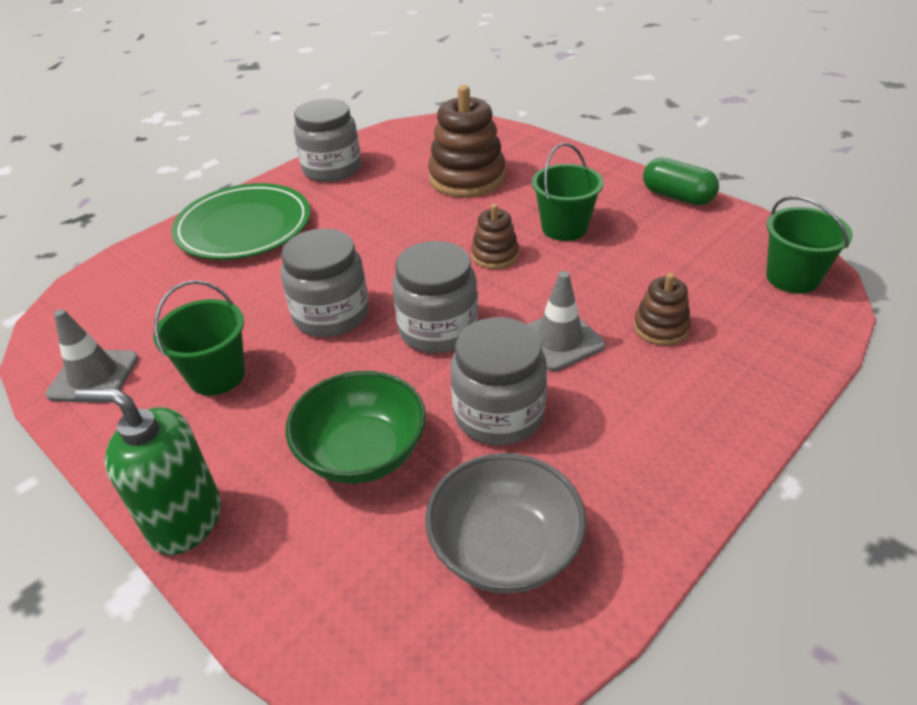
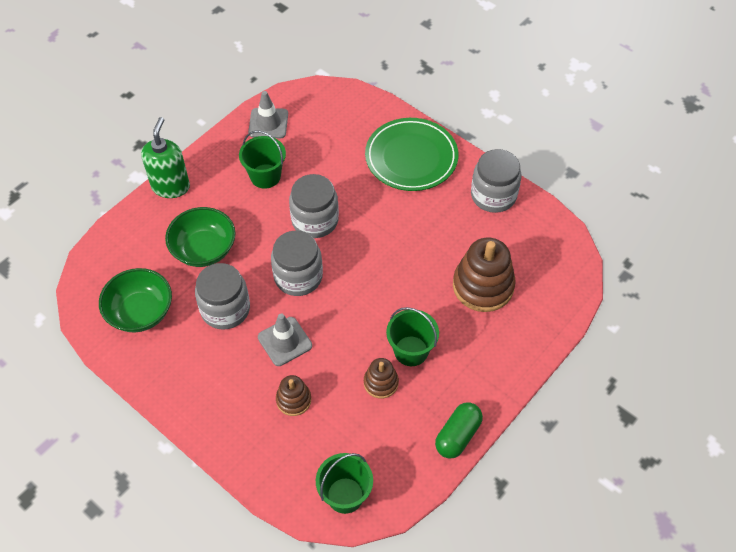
camera: 85 degrees right, 15 degrees up
(495, 255) = (376, 306): brown stacking toy -> brown stacking toy (381, 383)
(505, 548) = (140, 312): grey bowl -> green bowl

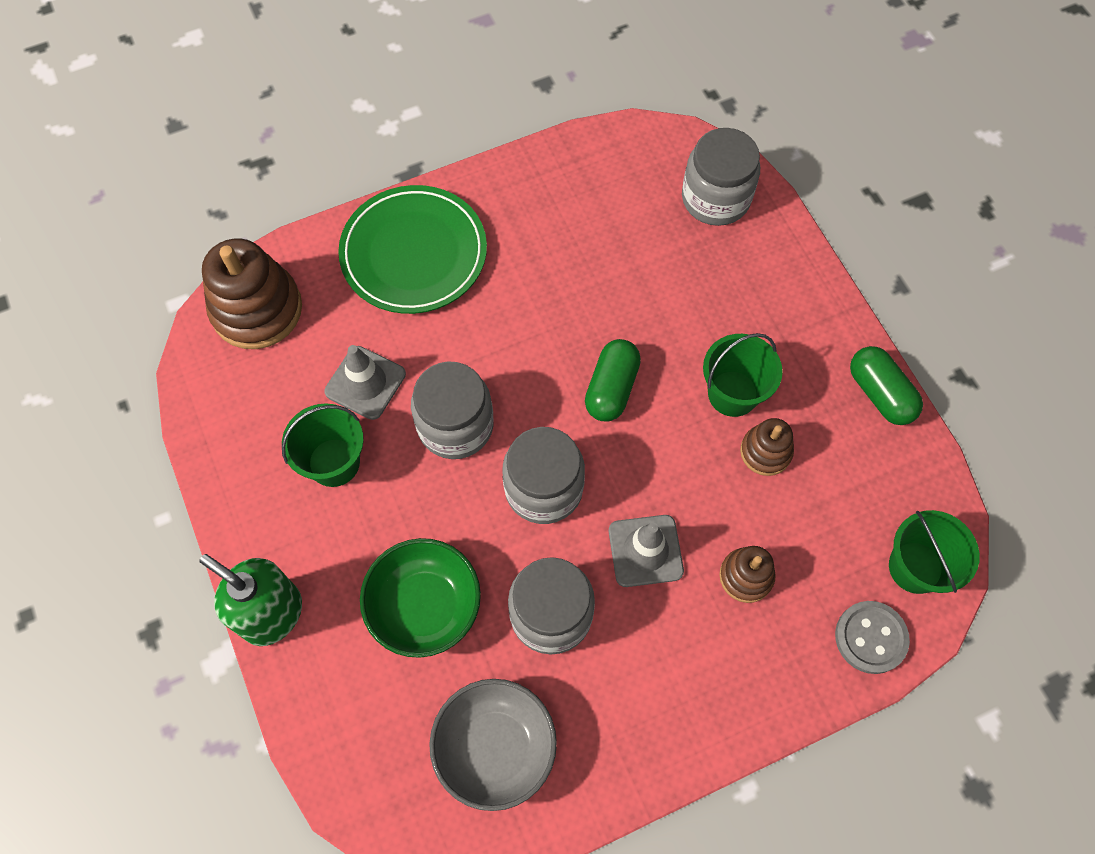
camera: 65 degrees left, 10 degrees up
(140, 312) = (495, 747): green bowl -> grey bowl
(268, 123) = (232, 418): grey traffic cone -> grey traffic cone (365, 383)
(286, 483) = (870, 638): none -> grey button
(379, 286) = (611, 388): none -> green capsule
(483, 286) = (672, 264): brown stacking toy -> brown stacking toy (257, 309)
(493, 195) = (535, 185): grey jar -> grey jar (715, 198)

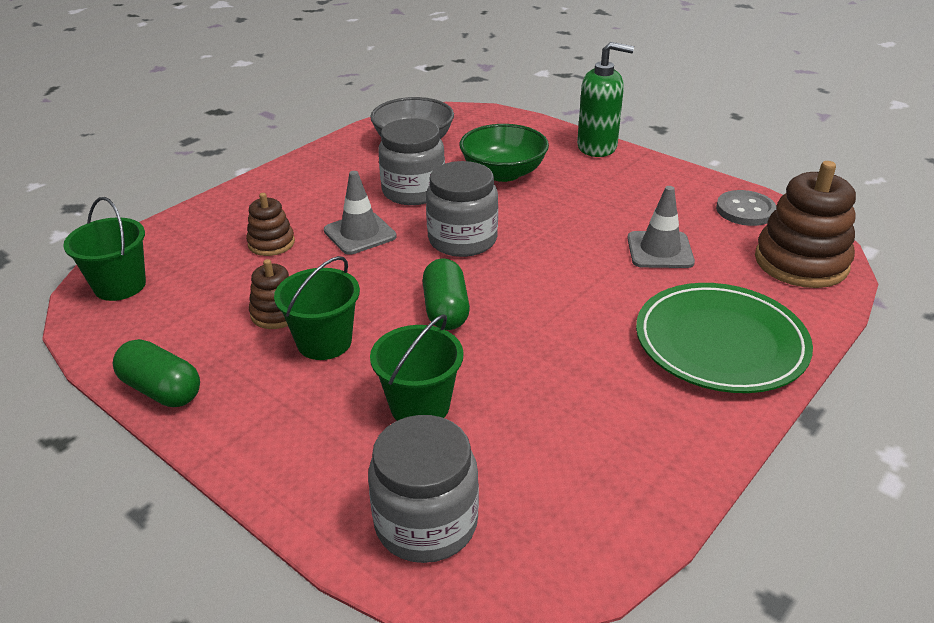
camera: 155 degrees right, 30 degrees down
(334, 462) = (633, 208): green bucket -> green bucket (420, 406)
(455, 425) = (562, 250): grey jar -> none
(870, 638) = (159, 242): grey button -> grey button (745, 210)

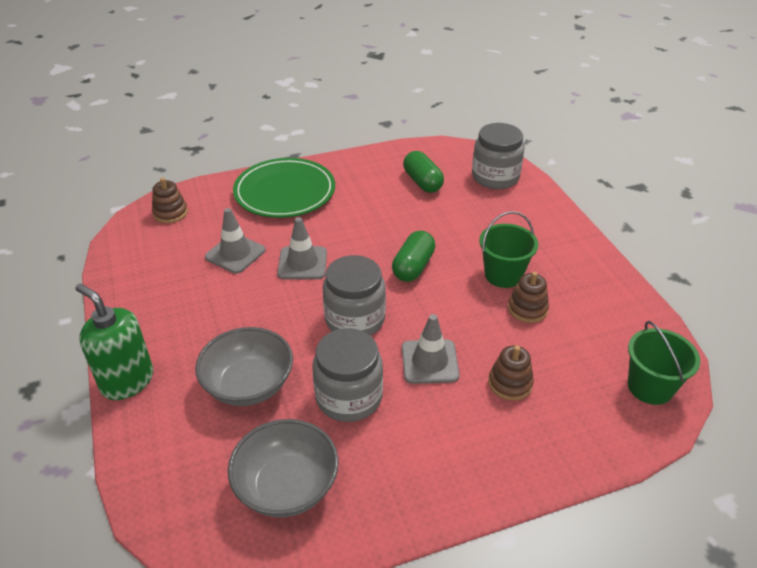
camera: 150 degrees left, 5 degrees up
(161, 390) = (615, 281): green capsule -> green capsule (422, 182)
(420, 406) = (468, 220): green bucket -> none
(503, 173) = (248, 385): green bowl -> grey bowl
(576, 267) = (302, 263): none -> grey traffic cone
(745, 210) = (134, 259): grey button -> none
(801, 262) = (170, 213): brown stacking toy -> brown stacking toy, size x0.54

